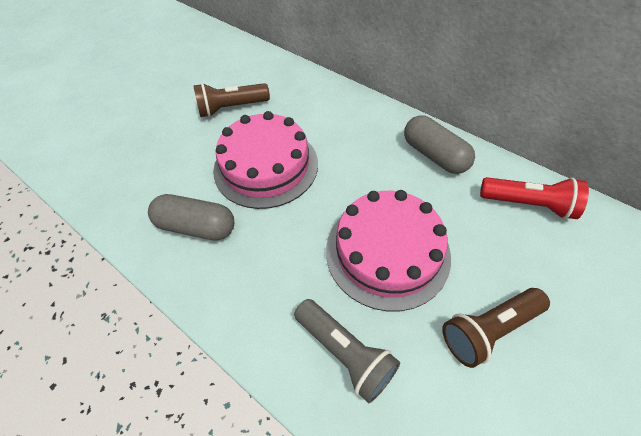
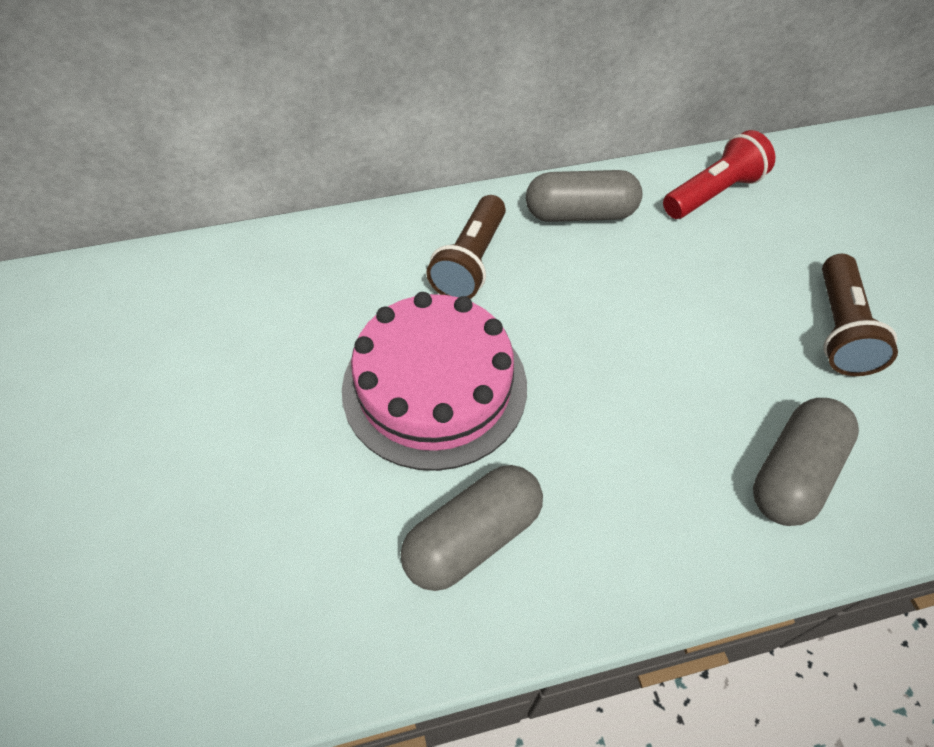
camera: 55 degrees left, 0 degrees up
(231, 108) = (266, 361): brown flashlight -> brown flashlight (471, 262)
(345, 352) = (793, 473): grey flashlight -> grey capsule
(387, 252) = (685, 347): pink cake -> none

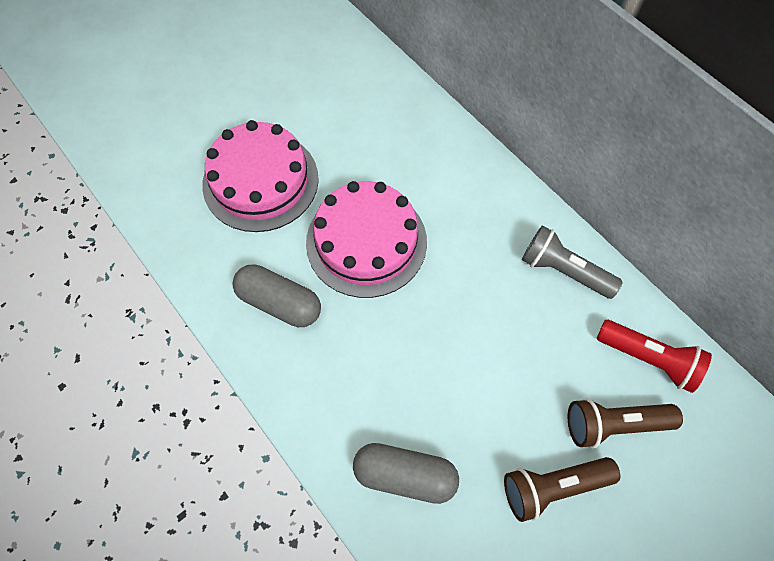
camera: 65 degrees right, 10 degrees up
(243, 486) = (260, 181): none -> pink cake
(471, 262) = (475, 220): brown flashlight -> brown flashlight (614, 424)
(580, 214) = (563, 271): grey capsule -> grey flashlight

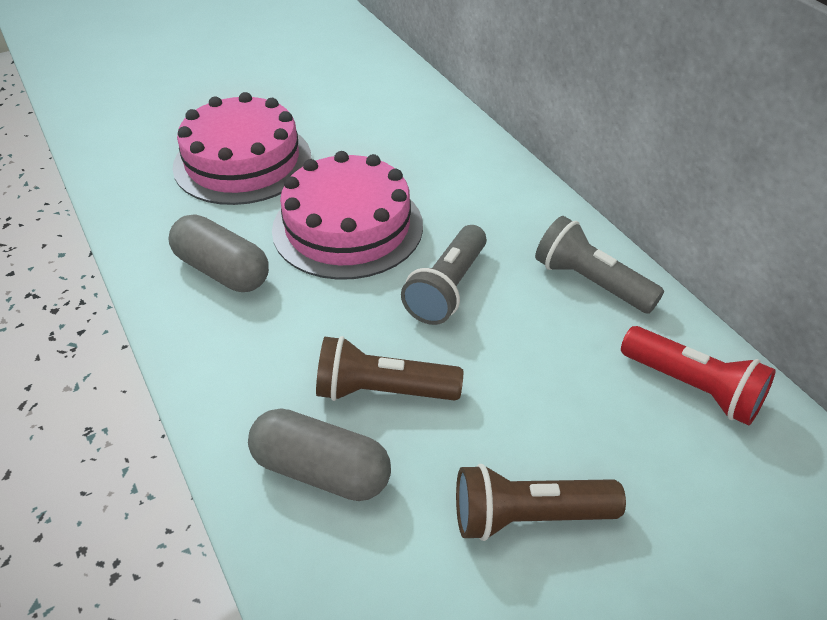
camera: 10 degrees right, 20 degrees down
(458, 293) = (447, 288): none -> grey flashlight
(614, 424) = (632, 455): brown flashlight -> brown flashlight (383, 391)

